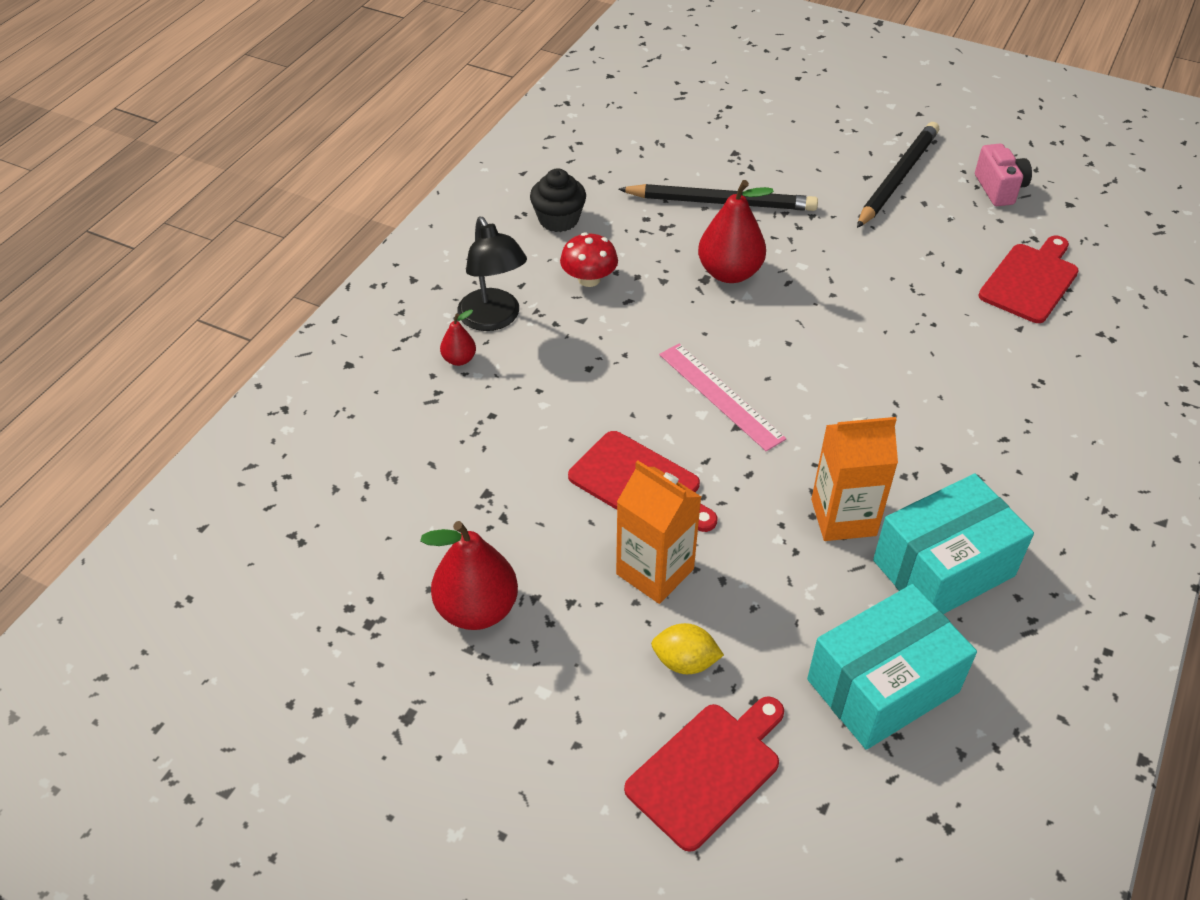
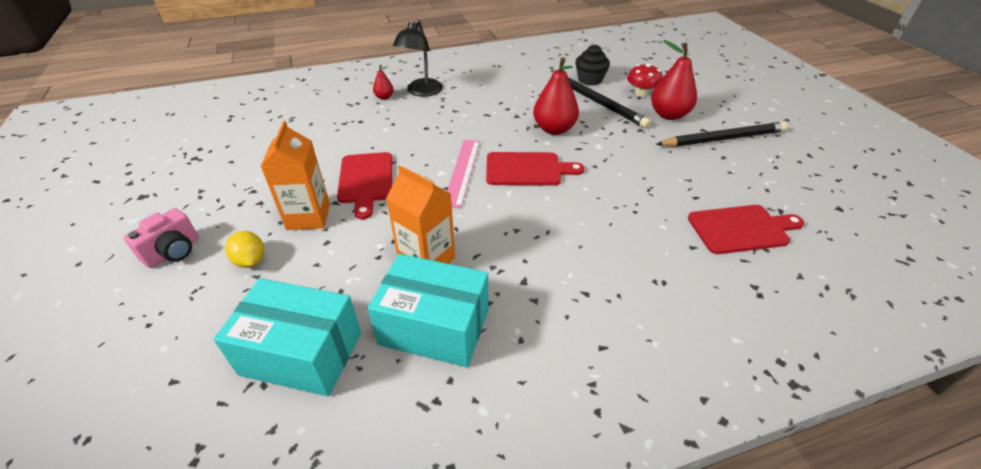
camera: 45 degrees right, 5 degrees down
(477, 609) = (229, 179): red pear -> red pear (668, 115)
(558, 219) = (509, 74): black cupcake -> black cupcake (590, 80)
(589, 279) = (484, 99): red mushroom -> red mushroom (641, 93)
(707, 770) = (171, 313): red cutting board -> red cutting board (527, 169)
(999, 189) = (791, 175): pink camera -> pink camera (173, 252)

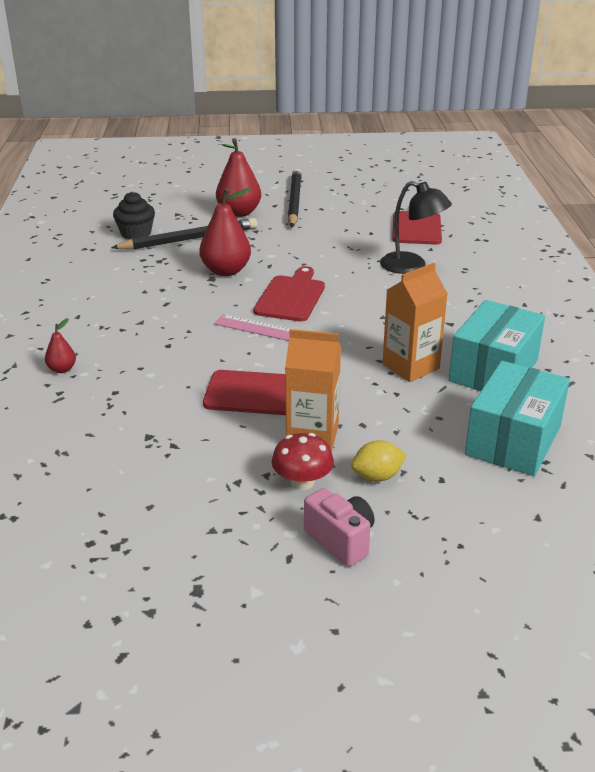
camera: 75 degrees left, 10 degrees down
(421, 92) = (71, 340): black lamp -> black lamp (411, 266)
(641, 93) = (188, 215): red mushroom -> red mushroom (302, 482)

